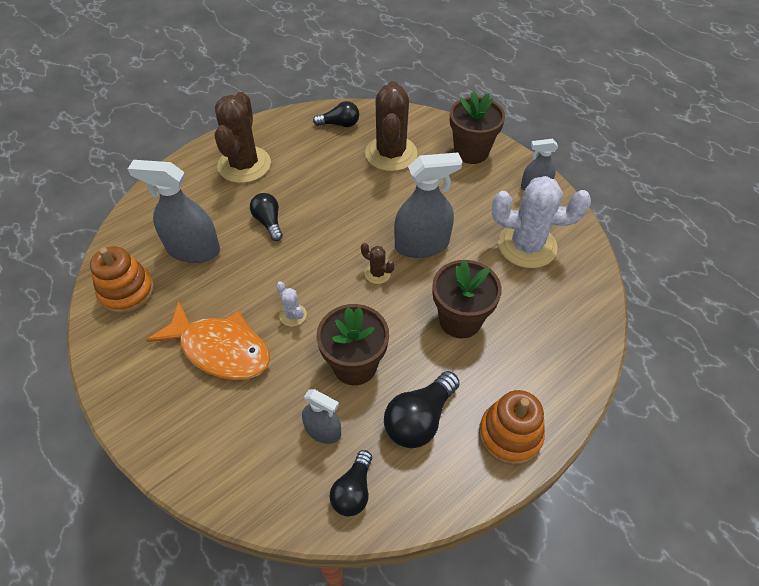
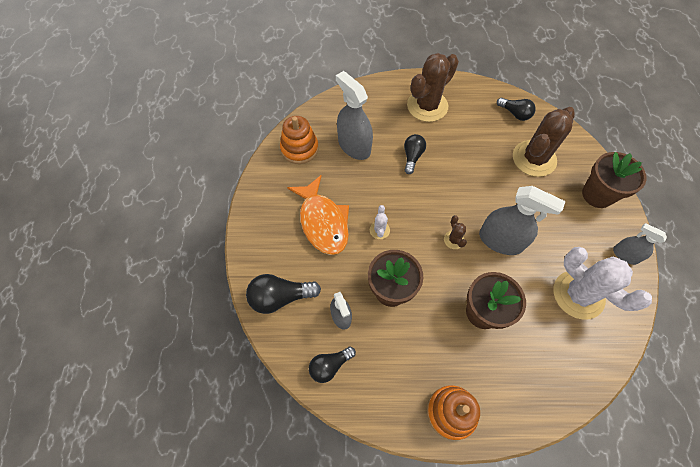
camera: 40 degrees right, 10 degrees up
(419, 419) = (402, 355): black light bulb -> black light bulb (280, 297)

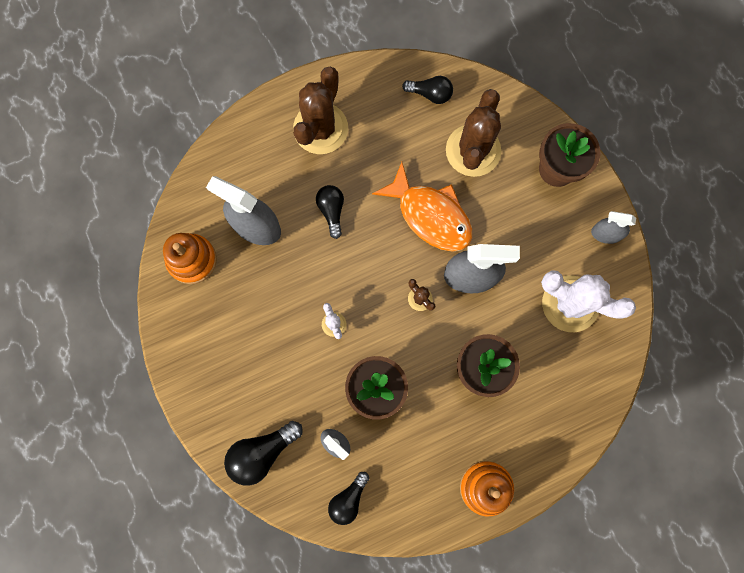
camera: 25 degrees left, 15 degrees up
(323, 222) = (265, 343): orange fish -> orange fish (430, 215)

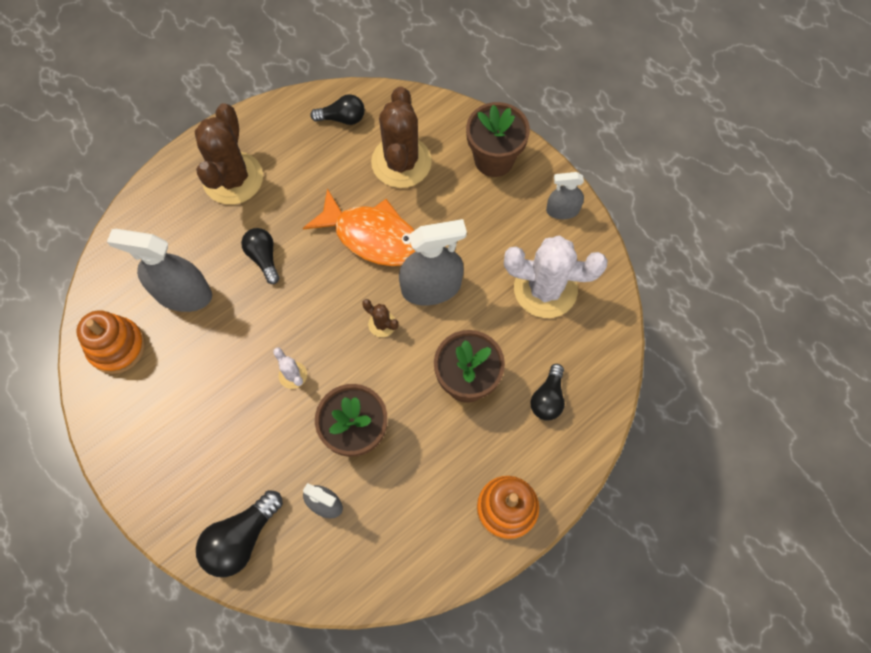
camera: 15 degrees left, 10 degrees down
(348, 499) = (354, 565): black light bulb -> black light bulb (548, 398)

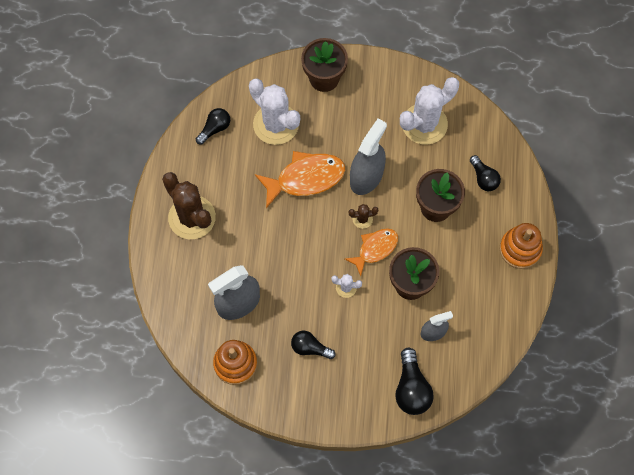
camera: 45 degrees left, 0 degrees up
(263, 258) = (260, 243): black light bulb -> black light bulb (310, 348)
(361, 365) = (375, 249): none -> orange fish
(401, 162) = (276, 124): brown cactus -> white cactus
(562, 210) = (389, 74): grey spray bottle -> none

